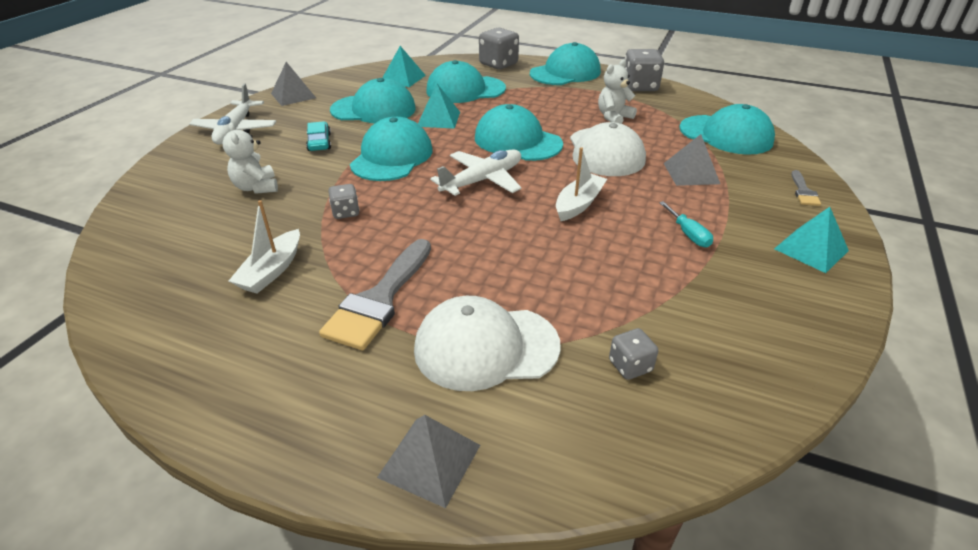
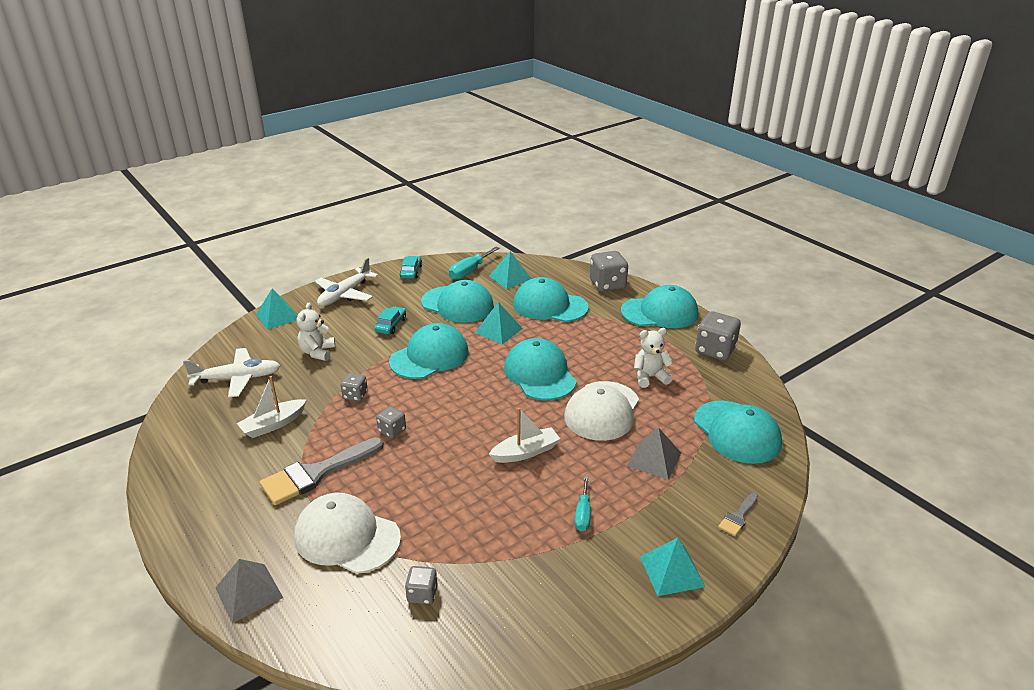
camera: 30 degrees right, 5 degrees down
(168, 169) = (277, 316): none -> turquoise pyramid
(293, 95) = (411, 272): grey pyramid -> turquoise car
(356, 82) = (469, 271): none -> turquoise screwdriver
(423, 230) = (392, 430): none -> grey dice
(482, 180) = (474, 403): white plane -> white plane (237, 378)

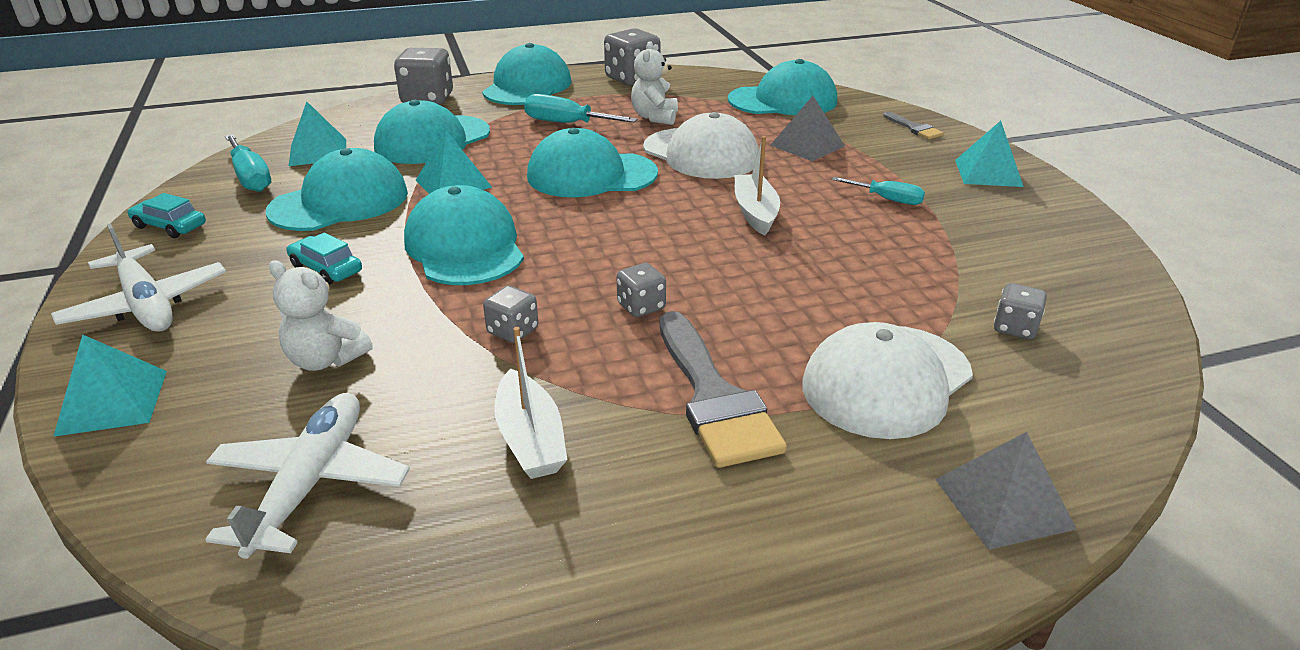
camera: 70 degrees left, 0 degrees up
(610, 344) = (566, 123): none -> turquoise screwdriver

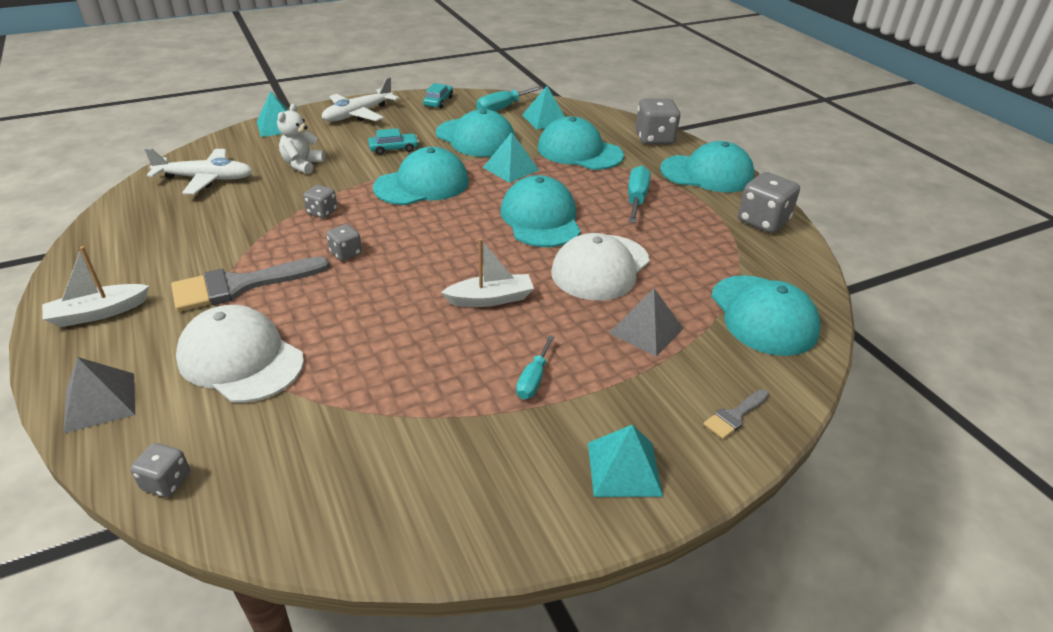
camera: 80 degrees right, 5 degrees up
(326, 268) = (393, 149): turquoise car -> turquoise car turned 45 degrees clockwise
(530, 439) = (219, 229): white boat -> white boat (98, 313)
(655, 117) = (672, 239): white teddy bear -> none
(1015, 328) = (297, 440): grey dice -> grey dice (166, 482)

